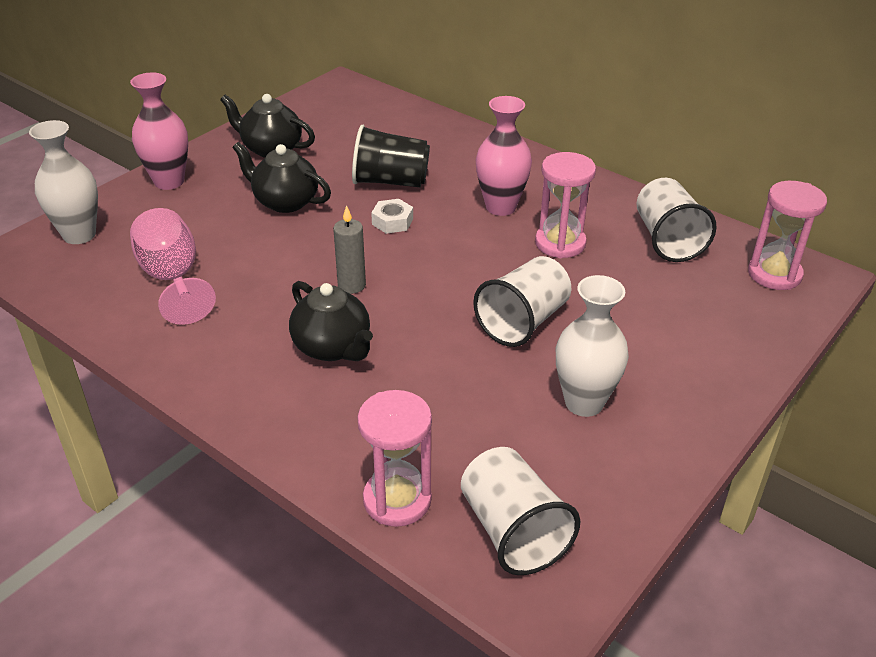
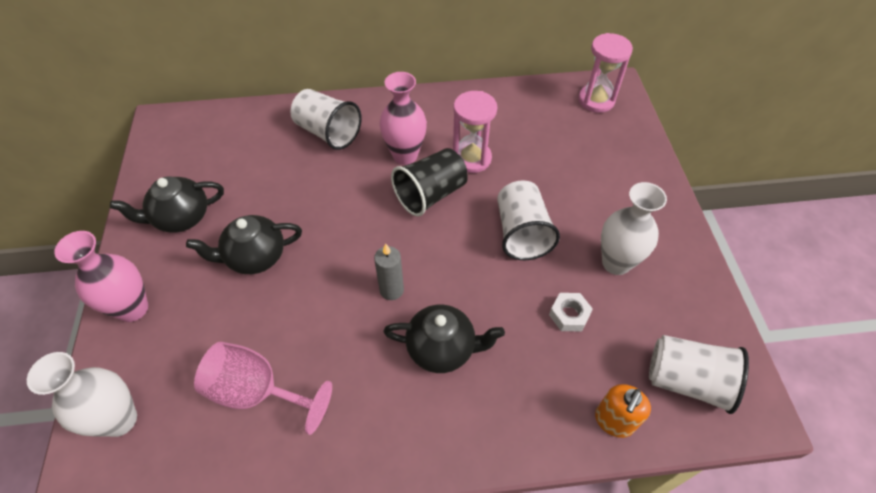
camera: 45 degrees left, 15 degrees up
(390, 181) = (309, 185): black cup -> black cup (430, 194)
(392, 221) = (352, 217): white nut -> white nut (569, 315)
(397, 500) = (614, 421): pink hourglass -> orange soap dispenser
(667, 240) = (522, 114): white cup -> white cup (328, 132)

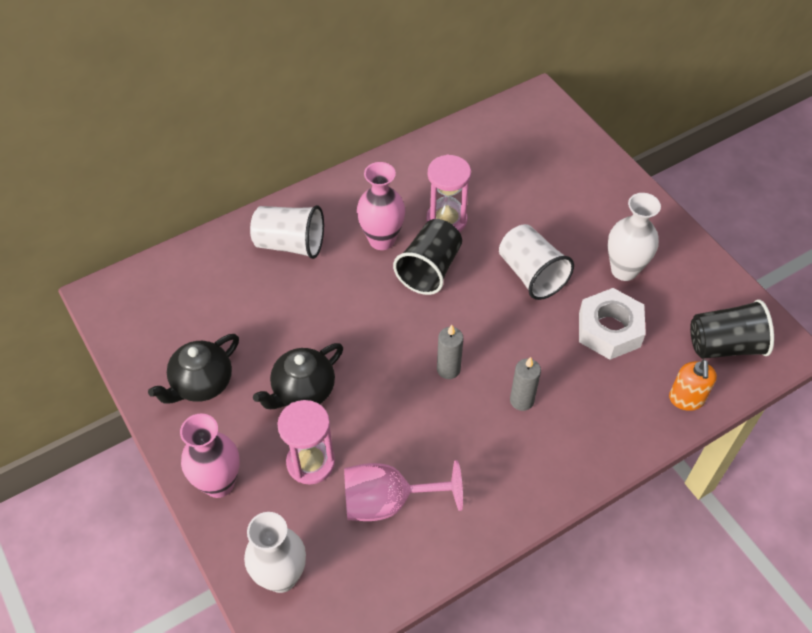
camera: 25 degrees left, 0 degrees up
(442, 348) = (521, 400): black teapot -> grey candle
(569, 315) = (609, 330): white nut -> white nut, size x1.84
(596, 100) = (528, 120): pink hourglass -> pink hourglass (310, 462)
(687, 381) = (725, 345): white cup -> black cup

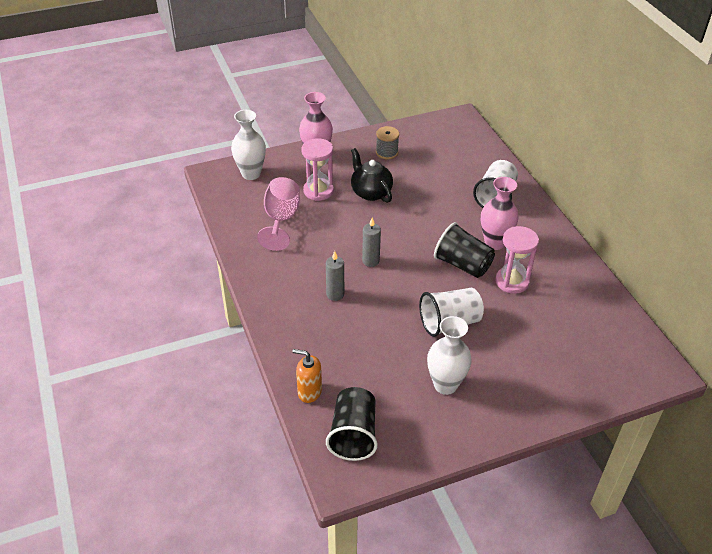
camera: 100 degrees right, 10 degrees down
(201, 383) = (387, 152): black teapot -> grey spool
(609, 330) = (385, 359): white nut -> none

